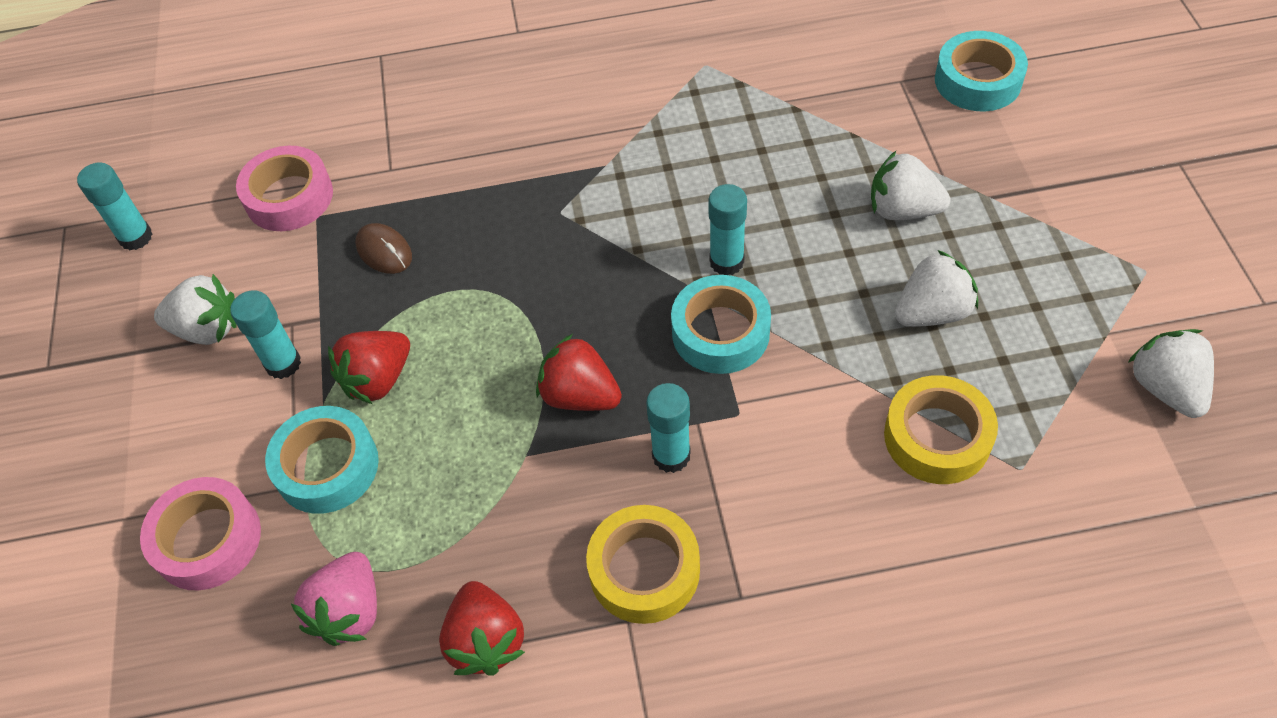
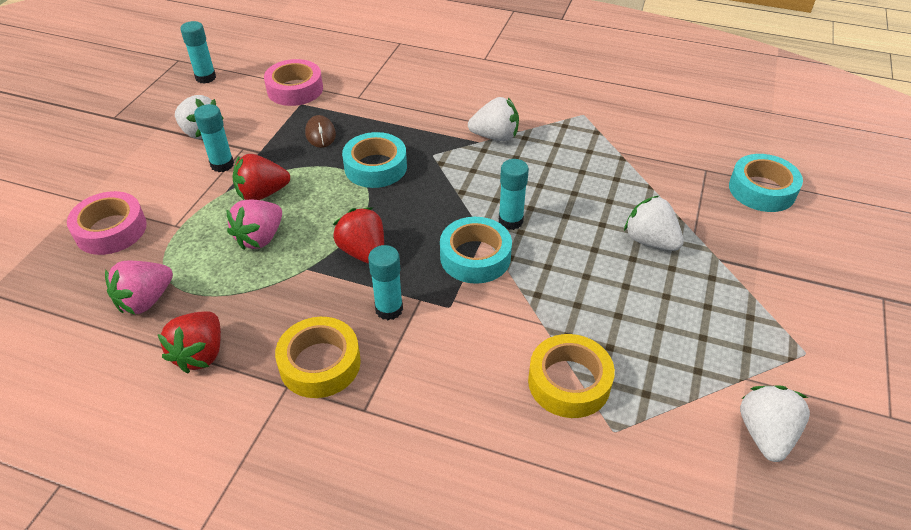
camera: 25 degrees right, 10 degrees down
(327, 466) = (199, 223): turquoise tape -> turquoise tape (375, 167)
(429, 444) = (260, 238): none -> pink strawberry
(932, 312) = (624, 307): white strawberry -> white strawberry (495, 136)

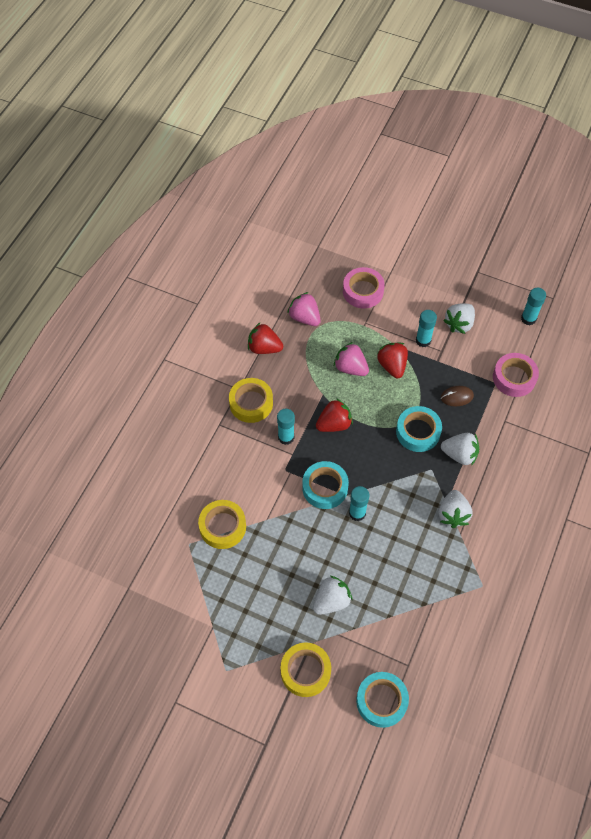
camera: 95 degrees right, 15 degrees up
(761, 262) = (305, 671): none -> yellow tape
(765, 434) = (175, 624): white strawberry -> white strawberry (459, 454)

